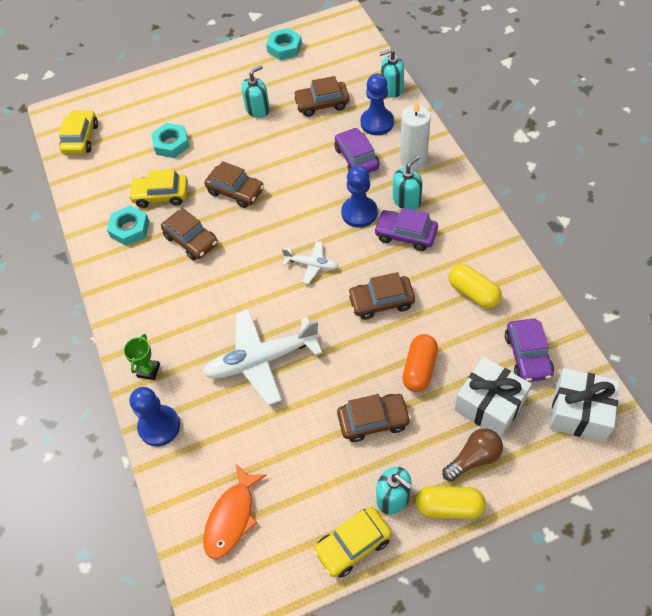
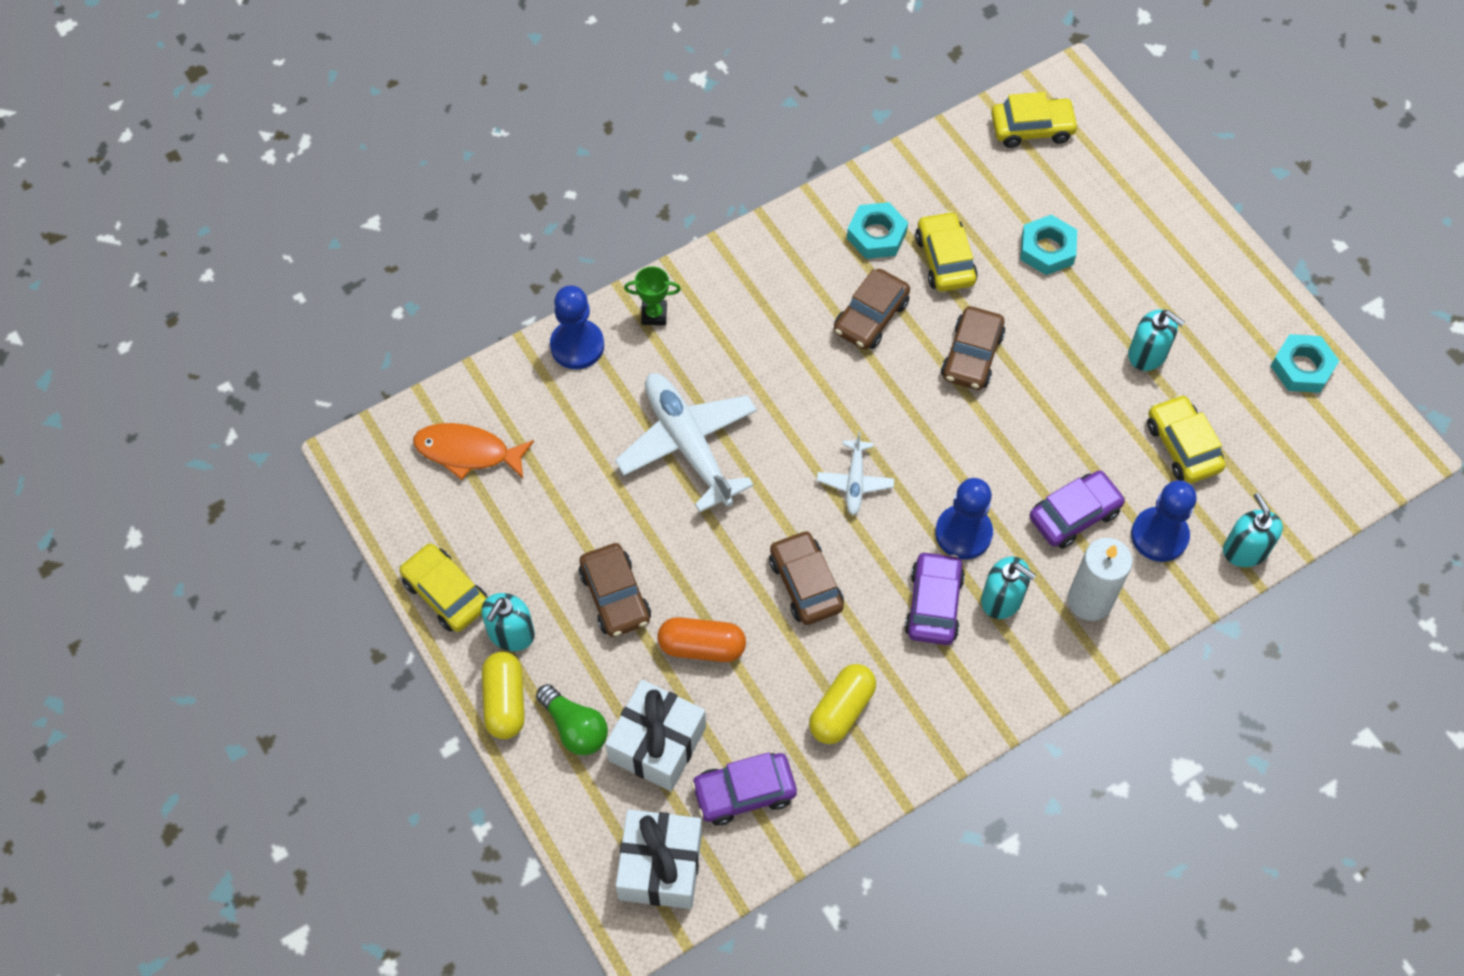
camera: 75 degrees right, 5 degrees up
(322, 104) = (1182, 446): brown car -> yellow car
(474, 458) = (575, 728): brown light bulb -> green light bulb

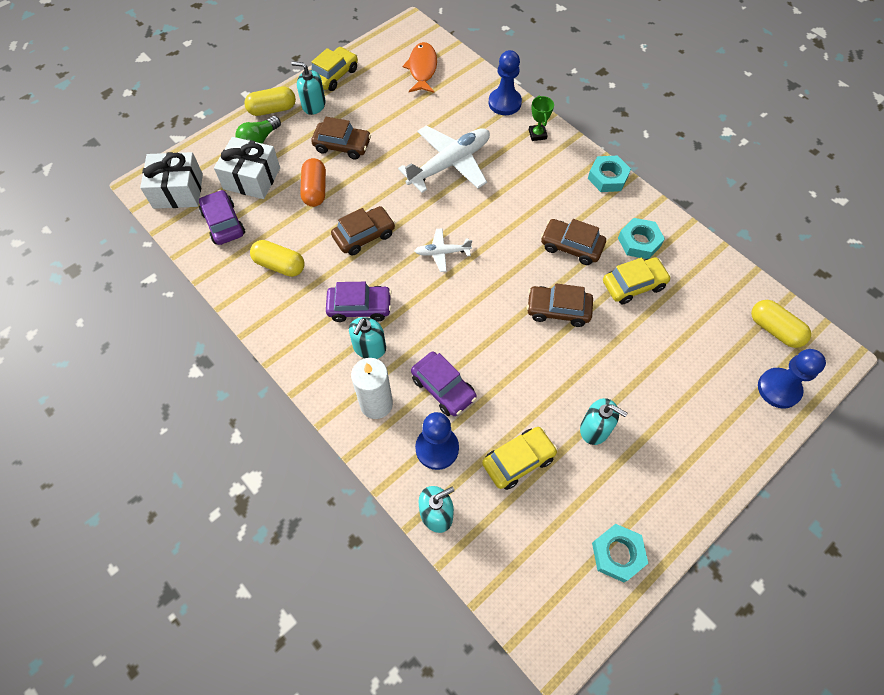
camera: 80 degrees right, 0 degrees up
(615, 596) = (342, 146): brown car -> brown car turned 135 degrees counterclockwise
(963, 533) = (415, 319): blue pawn -> blue pawn (778, 389)
(1032, 128) = (774, 329): yellow car -> yellow capsule
(1047, 249) = (666, 350): turquoise nut -> turquoise nut (607, 177)
(1147, 354) = (595, 429): turquoise soap dispenser -> turquoise soap dispenser turned 90 degrees counterclockwise

